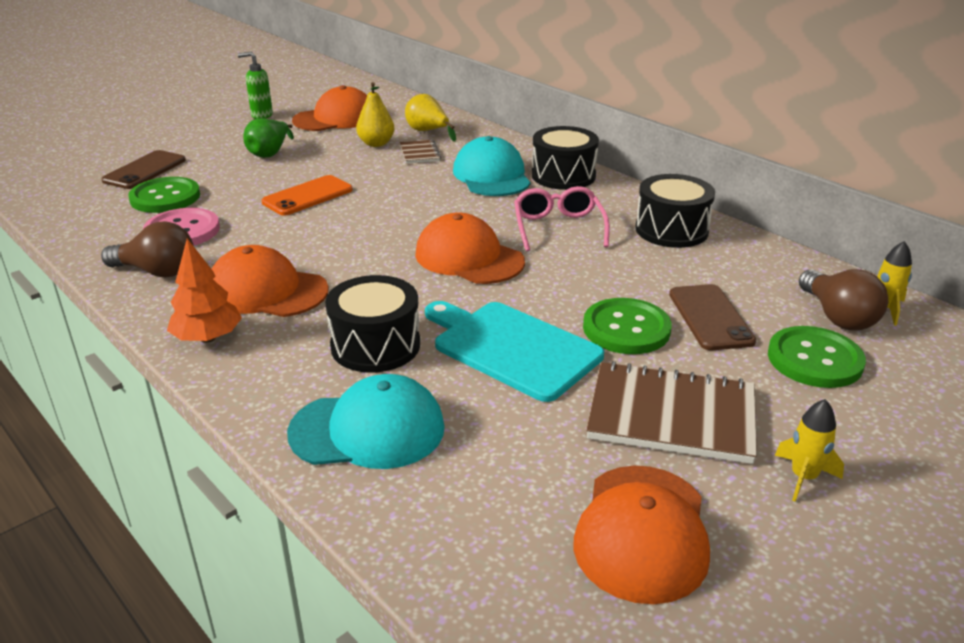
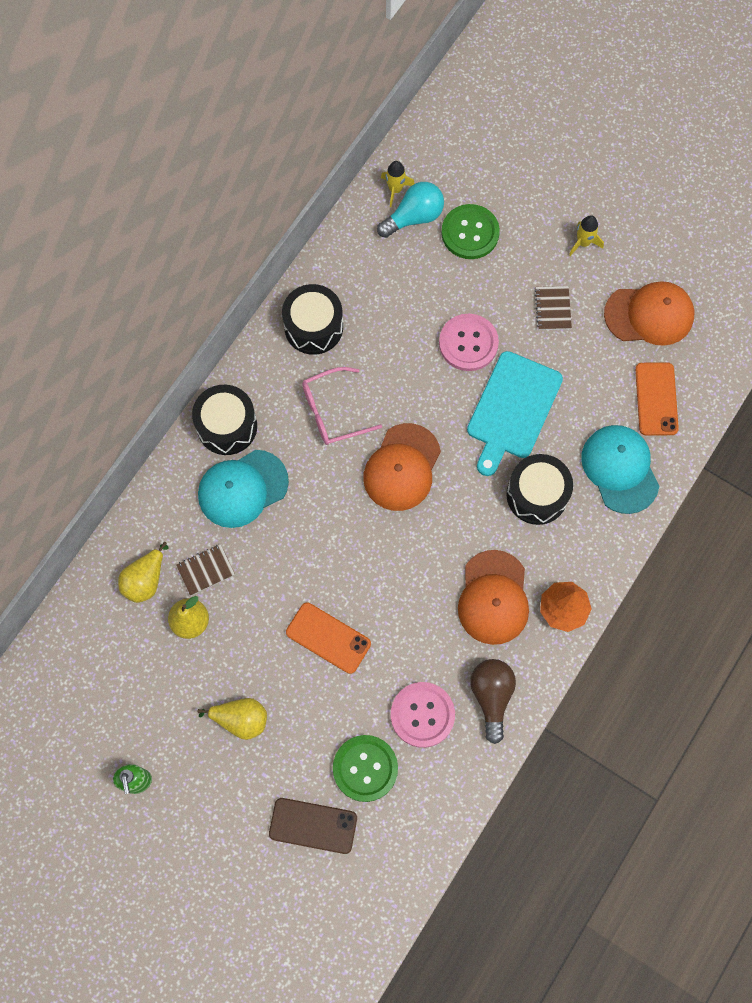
camera: 105 degrees left, 40 degrees up
(270, 153) = (241, 719): green pear -> yellow pear
(335, 118) = (128, 693): orange cap -> none
(469, 501) = (656, 399): none -> orange phone
(626, 329) = (468, 343): green button -> pink button
(671, 416) = (553, 309): brown notebook -> brown notebook, size x0.49
(710, 317) = (438, 293): brown phone -> none
(838, 317) = (414, 217): brown light bulb -> turquoise light bulb

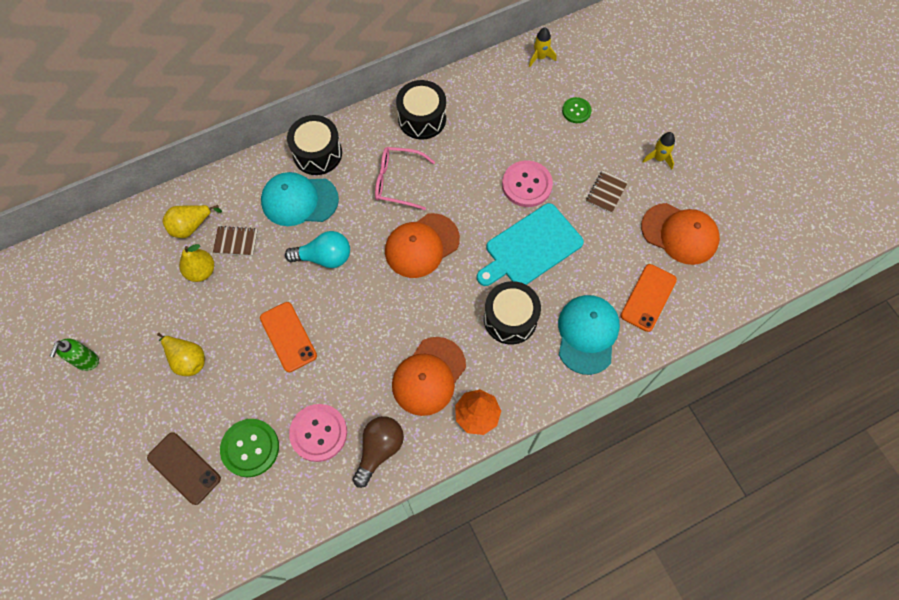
camera: 30 degrees right, 5 degrees down
(414, 217) = (541, 81): turquoise light bulb -> turquoise light bulb (324, 257)
(470, 233) = (576, 111): green button -> green button, size x0.60

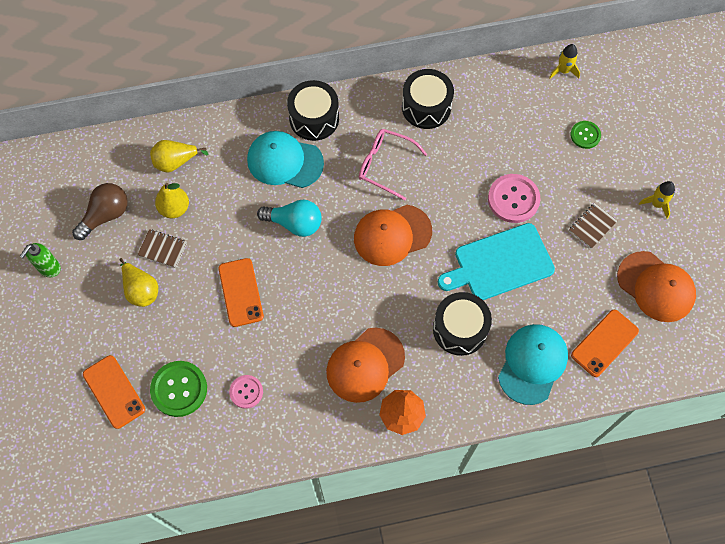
camera: 15 degrees right, 0 degrees up
(184, 468) = (114, 392): brown phone -> orange phone
(236, 242) = (214, 187): brown notebook -> brown notebook (162, 249)
(318, 433) = (246, 392): pink button -> pink button, size x0.60
(379, 450) = (299, 423): brown light bulb -> brown light bulb (106, 215)

